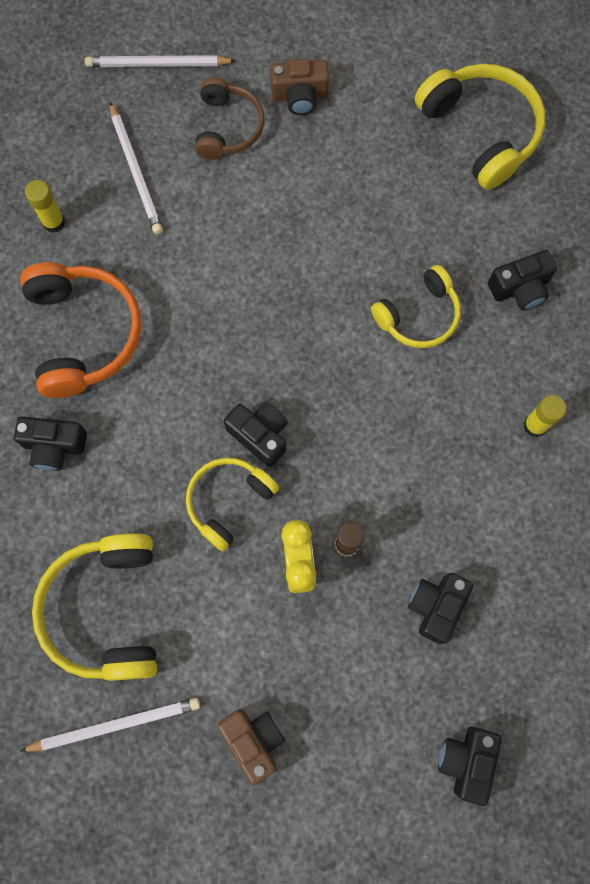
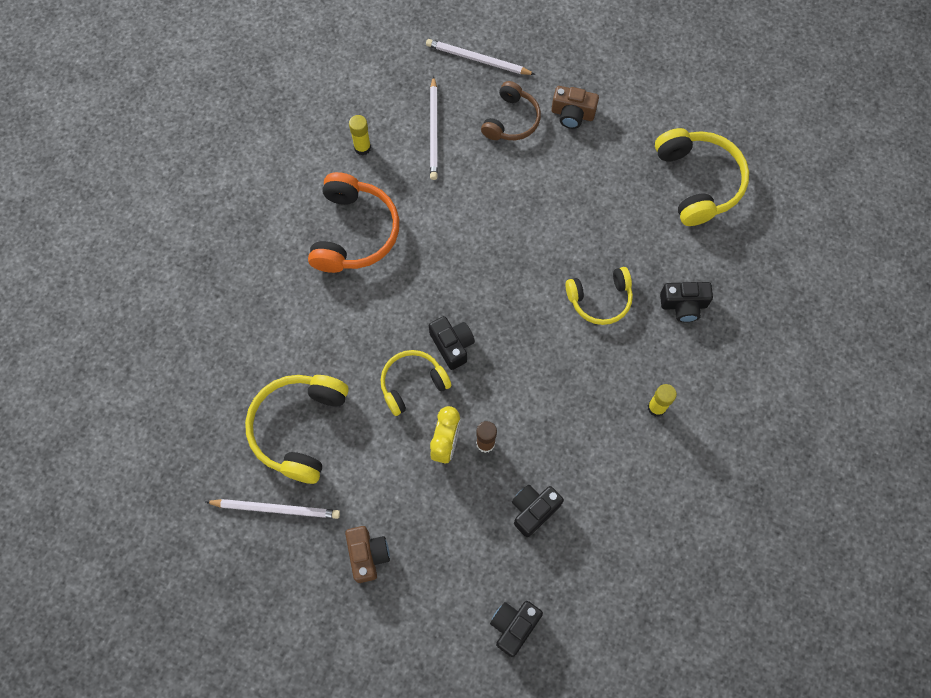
camera: 20 degrees right, 5 degrees down
(54, 446) = (305, 303): black camera -> none

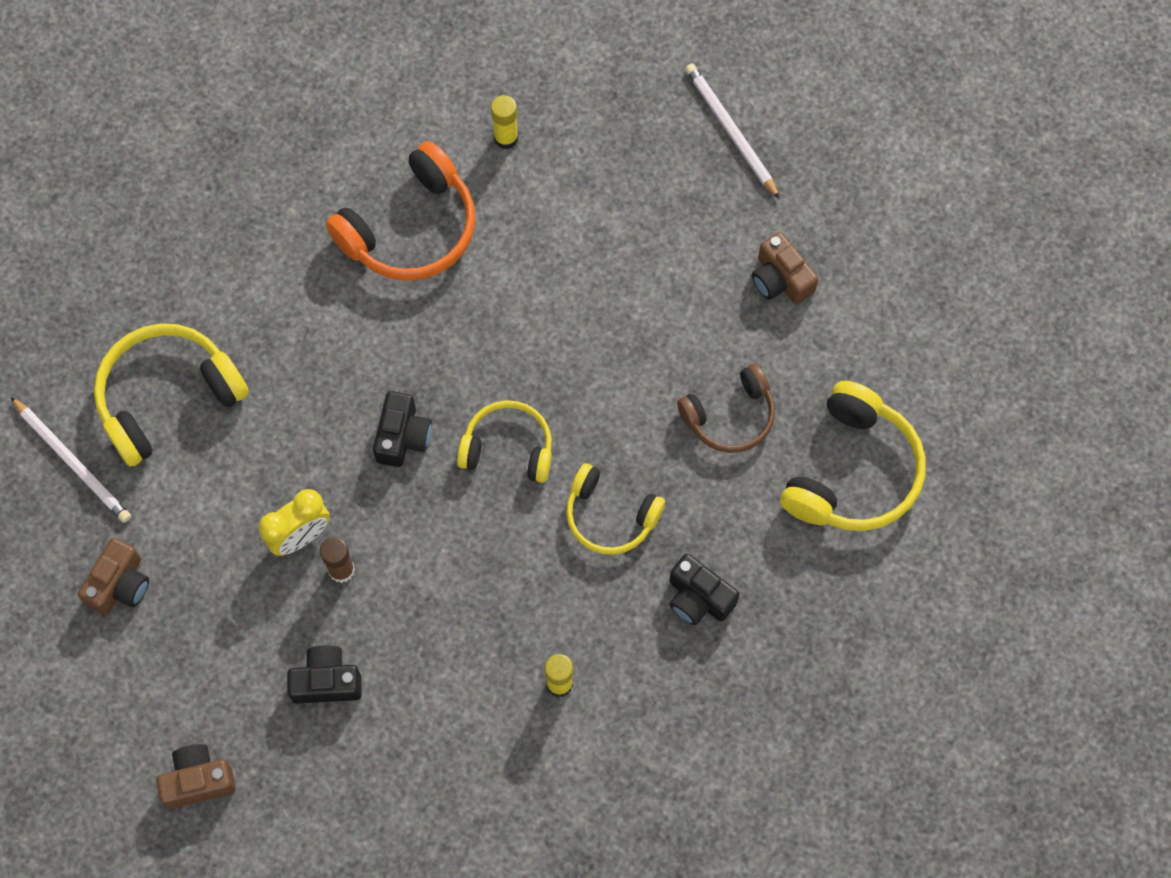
camera: 40 degrees right, 0 degrees up
(412, 383) = (323, 444): yellow headphones -> yellow headphones (508, 447)
(434, 131) = (603, 178): white pencil -> none
(511, 120) = (703, 233): brown headphones -> brown headphones (730, 416)
(514, 626) = (198, 780): black camera -> brown camera

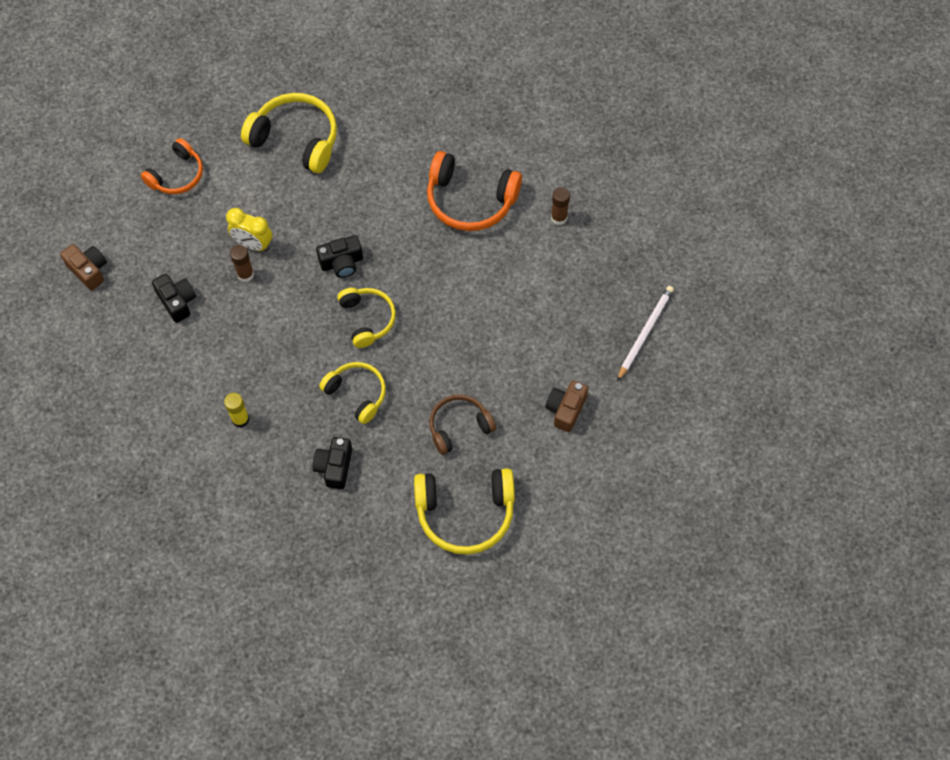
camera: 60 degrees right, 5 degrees down
(73, 462) = (233, 117): white pencil -> none
(120, 584) = (177, 175): brown camera -> orange headphones
(506, 138) = (558, 218): yellow glue stick -> brown glue stick
(610, 516) = (357, 393): yellow headphones -> yellow headphones turned 135 degrees clockwise
(730, 416) = (459, 426): brown headphones -> brown headphones turned 120 degrees clockwise

